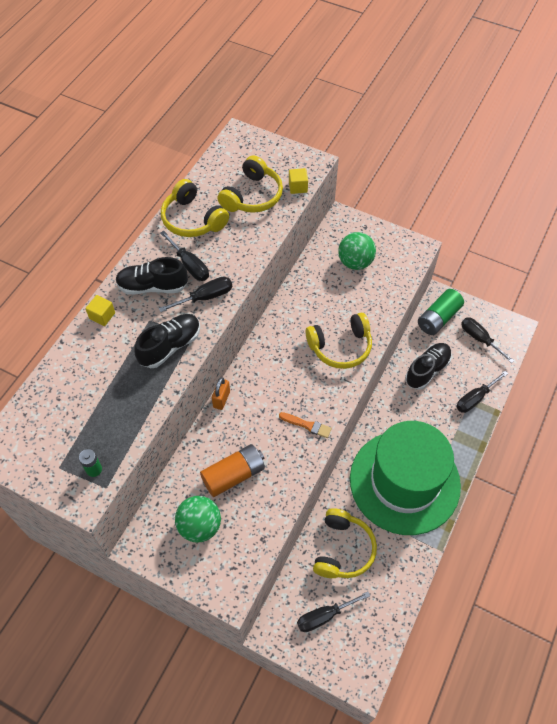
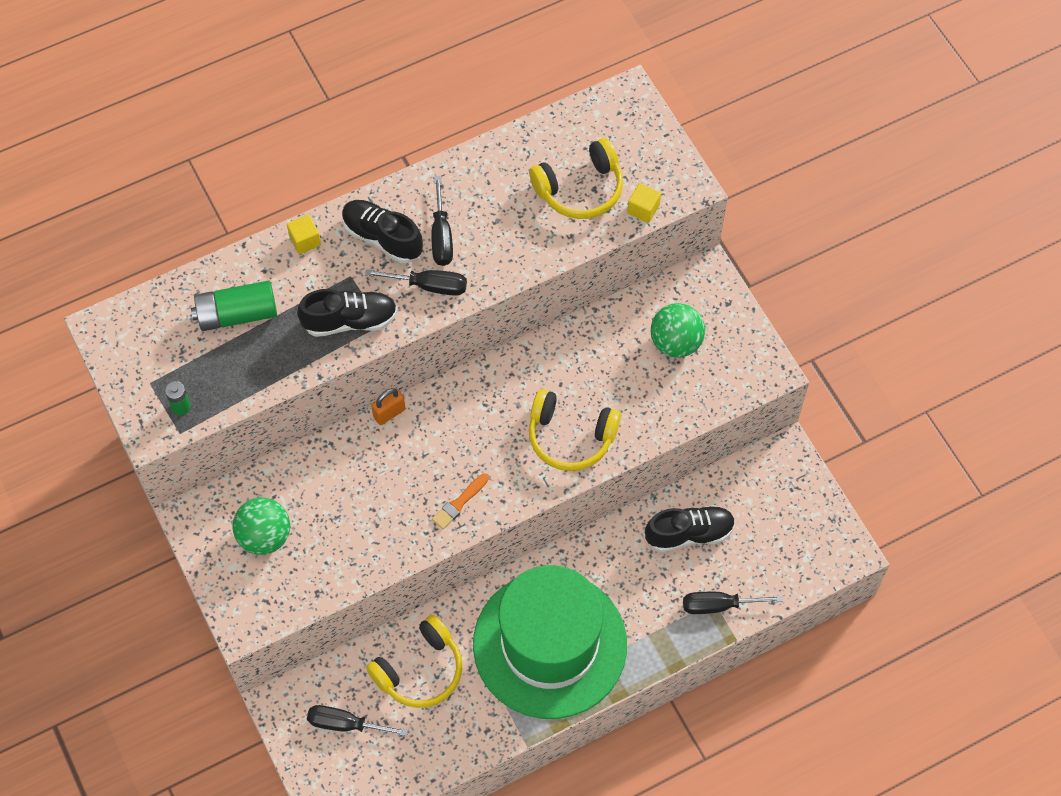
camera: 35 degrees right, 5 degrees up
(192, 219) = (488, 179): yellow headphones -> none
(234, 475) = (339, 506): orange battery -> none
(307, 425) = (459, 503): orange brush -> orange brush turned 75 degrees clockwise
(438, 318) = (760, 478): green battery -> green battery (237, 314)
(480, 339) = (790, 537): black screwdriver -> none

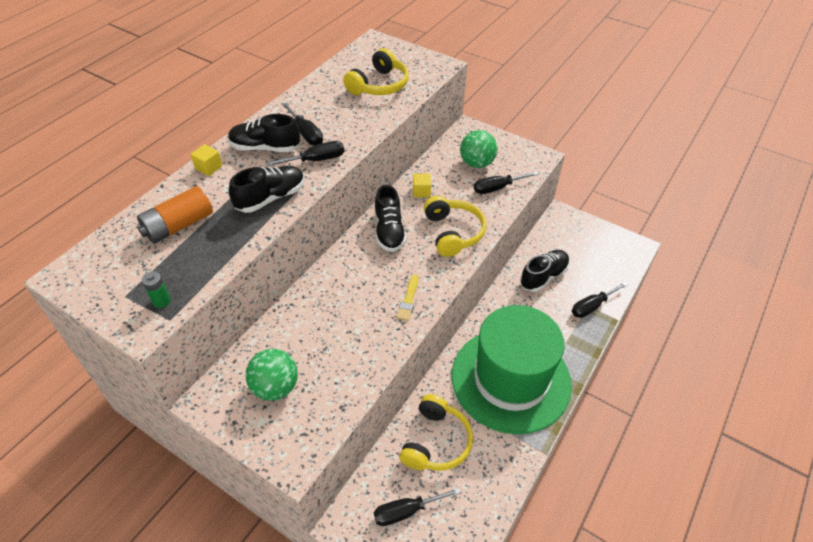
camera: 30 degrees left, 15 degrees down
(237, 314) = (179, 226): green battery -> orange battery
(389, 413) = (322, 269): orange padlock -> none
(459, 503) = (408, 300): orange brush -> yellow brush
(496, 396) = (389, 231): none -> black shoe
(570, 437) = (453, 233): yellow headphones -> yellow headphones turned 90 degrees counterclockwise
(643, 209) = (424, 81): yellow cube -> yellow cube (421, 191)
(673, 396) = (497, 188): none -> black screwdriver

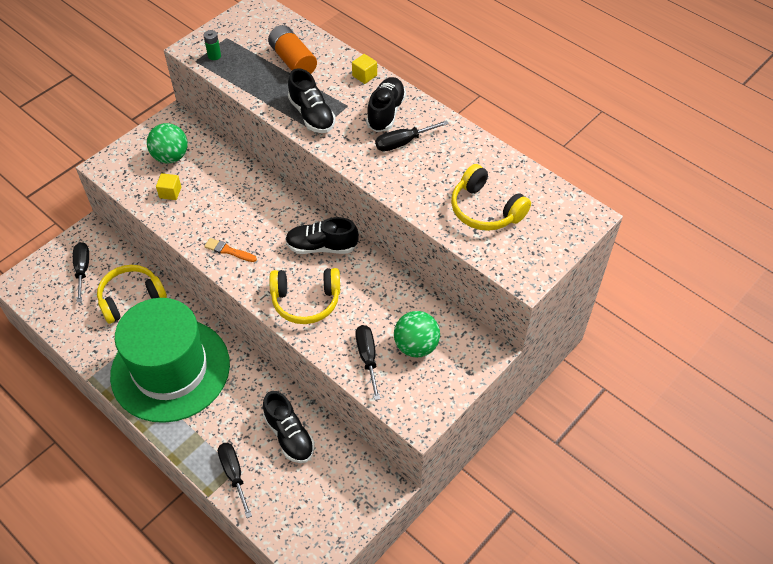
camera: 100 degrees right, 5 degrees up
(316, 160) = (358, 148): black screwdriver -> none
(408, 300) = (228, 251): yellow brush -> orange brush
(421, 191) = (376, 283): yellow cube -> yellow cube (170, 192)
(436, 441) = (131, 298): yellow headphones -> yellow headphones turned 120 degrees clockwise

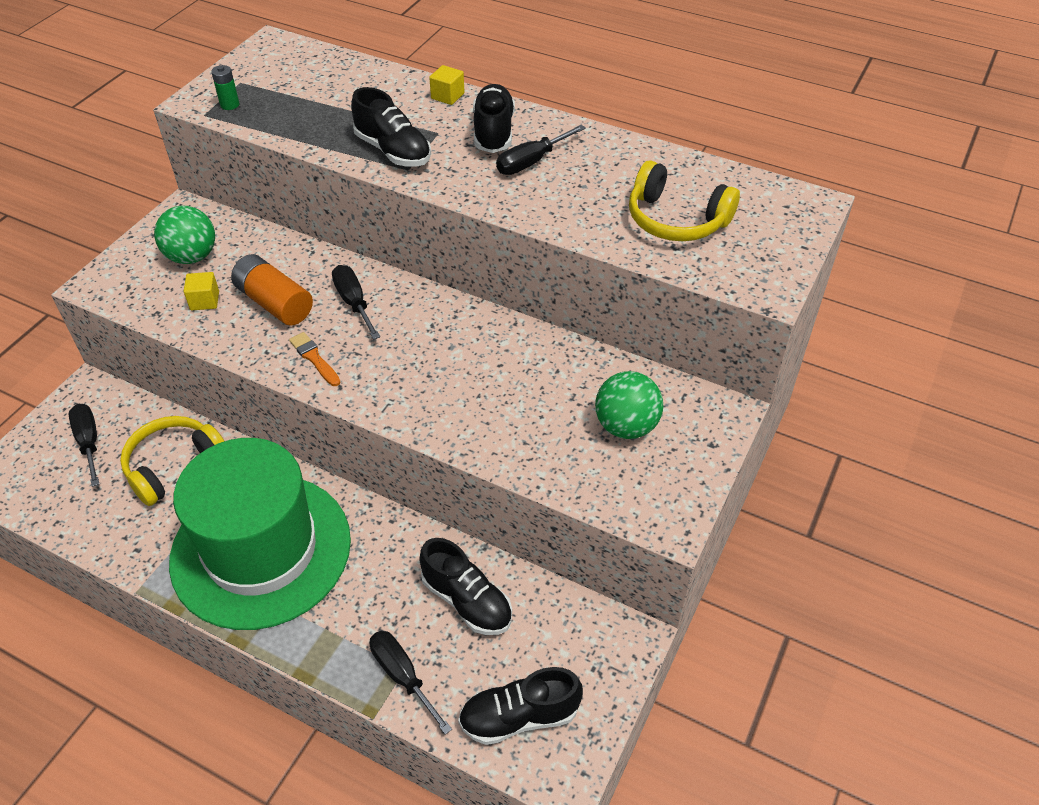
camera: 15 degrees left, 5 degrees down
(228, 251) = (314, 358): orange brush -> orange brush turned 45 degrees clockwise
(293, 61) = (343, 94): orange battery -> orange battery (274, 303)
(306, 301) = (449, 400): yellow headphones -> none
(322, 247) = (446, 328): black shoe -> black shoe (519, 717)
(367, 358) = (565, 456): black screwdriver -> black screwdriver (354, 302)

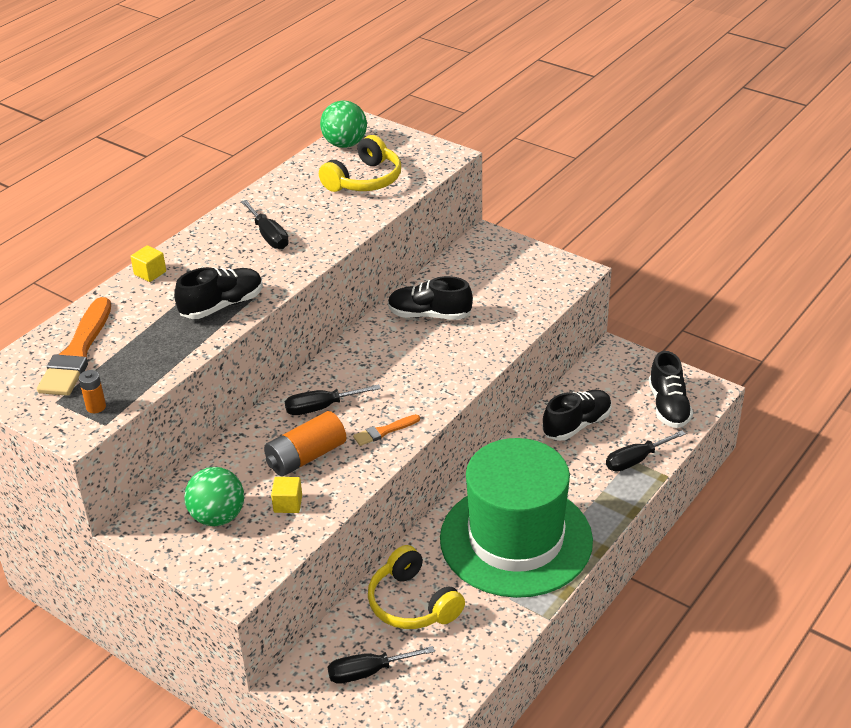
camera: 80 degrees left, 10 degrees down
(230, 105) = (96, 407): green battery -> orange battery
(312, 79) = (77, 353): none -> orange brush
(493, 132) = (218, 252): black shoe -> black shoe (429, 315)
(626, 426) = (491, 279): green ball -> green ball (345, 144)

